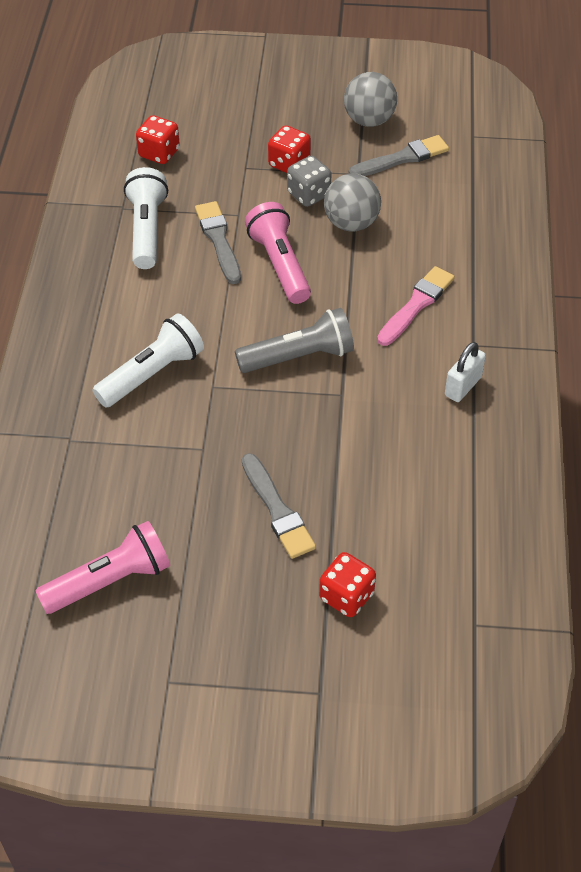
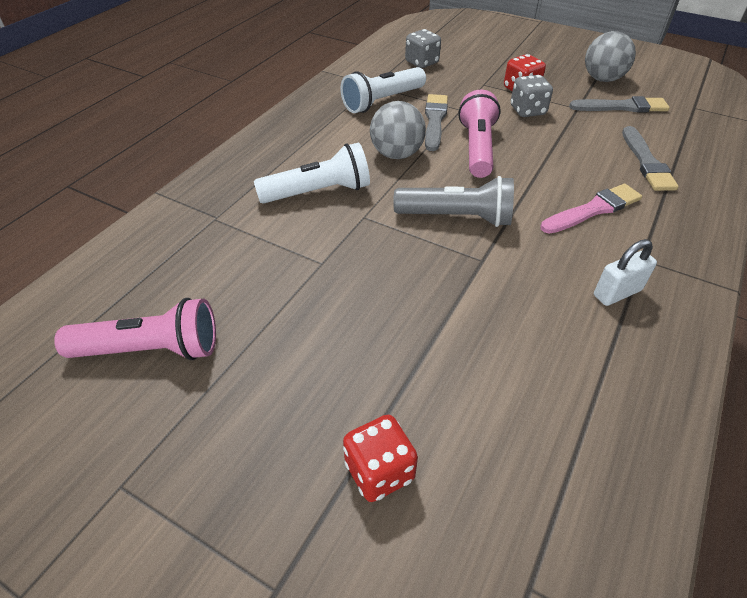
camera: 25 degrees right, 5 degrees down
(147, 230) = (382, 101): white flashlight -> white flashlight turned 150 degrees counterclockwise
(159, 153) = (421, 62): red dice -> grey dice
(277, 510) = (357, 343): grey brush -> grey brush (646, 162)
(351, 223) = (556, 137): grey ball -> grey ball (396, 154)

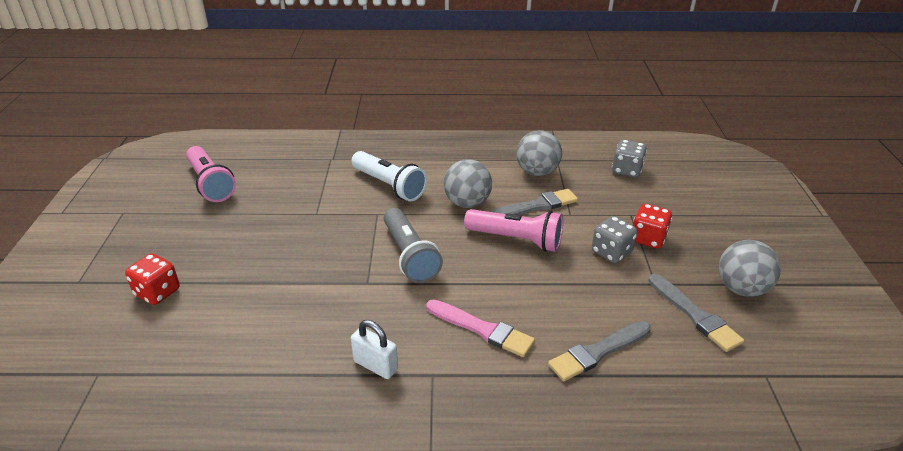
camera: 60 degrees right, 10 degrees down
(382, 101) = (537, 172): white flashlight -> grey ball
(477, 148) = (516, 240): pink flashlight -> pink flashlight turned 45 degrees clockwise

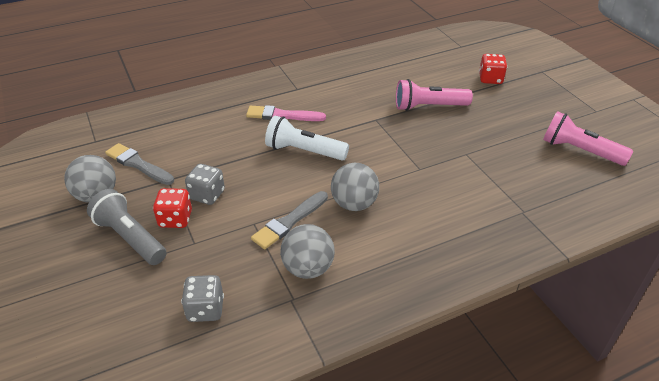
camera: 155 degrees right, 5 degrees up
(375, 365) = (330, 84): white padlock -> none
(389, 186) = (437, 198): white flashlight -> white flashlight (304, 151)
(409, 256) = (363, 144): grey flashlight -> grey flashlight (130, 237)
(516, 240) = (291, 181): pink flashlight -> pink flashlight (428, 106)
(598, 352) = (205, 124): grey brush -> none

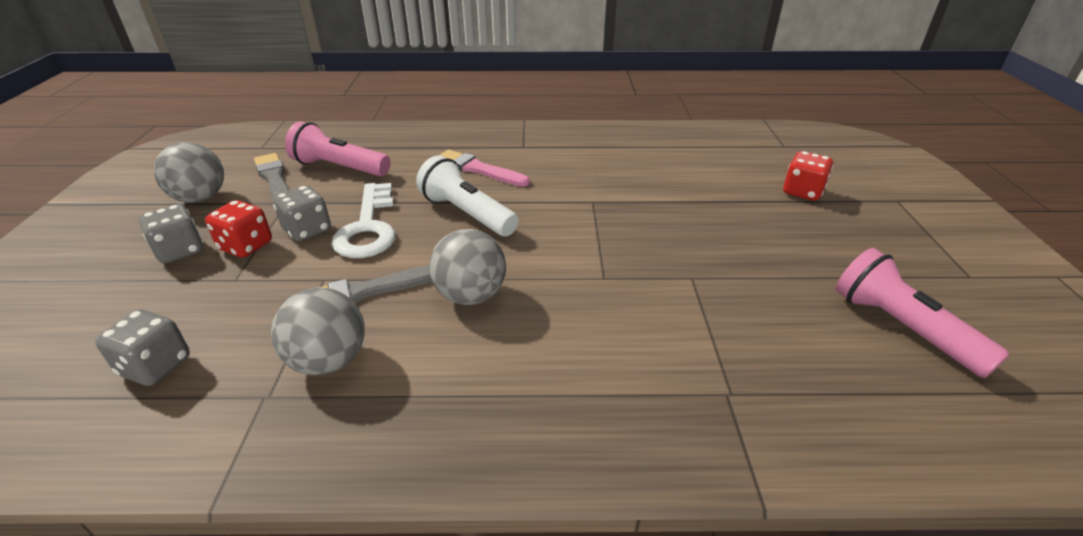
camera: 25 degrees right, 5 degrees down
(130, 237) = (180, 251): grey flashlight -> grey dice
(247, 180) = (368, 227): none -> white key
(428, 106) = (681, 204): pink flashlight -> pink flashlight (339, 167)

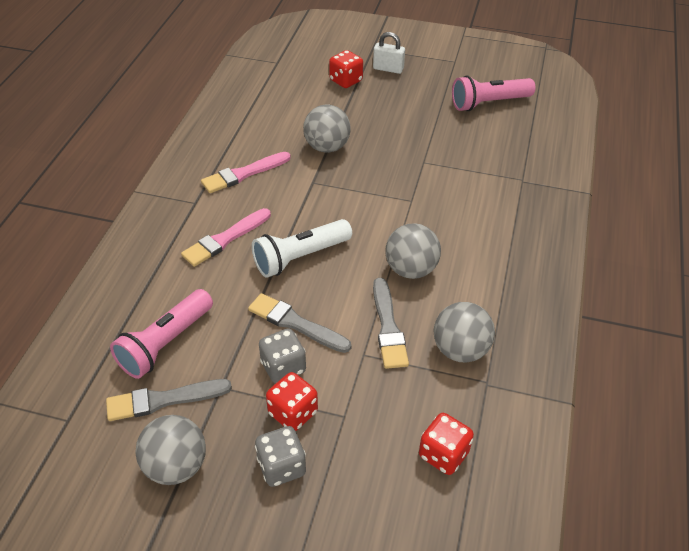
camera: 75 degrees left, 10 degrees up
(156, 366) = (443, 454): grey dice -> red dice
(368, 227) = (295, 323): white key -> grey brush
(579, 161) = (243, 174): none -> pink brush
(661, 200) = (327, 147): none -> grey ball
(868, 218) = (388, 69): none -> white padlock

